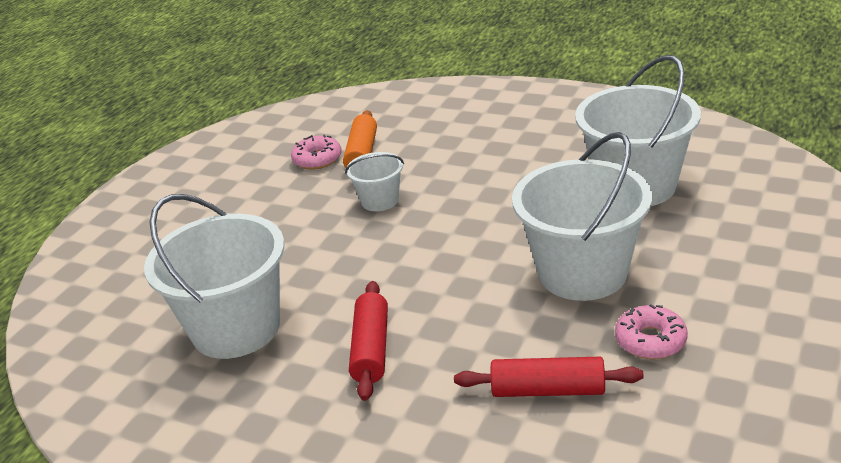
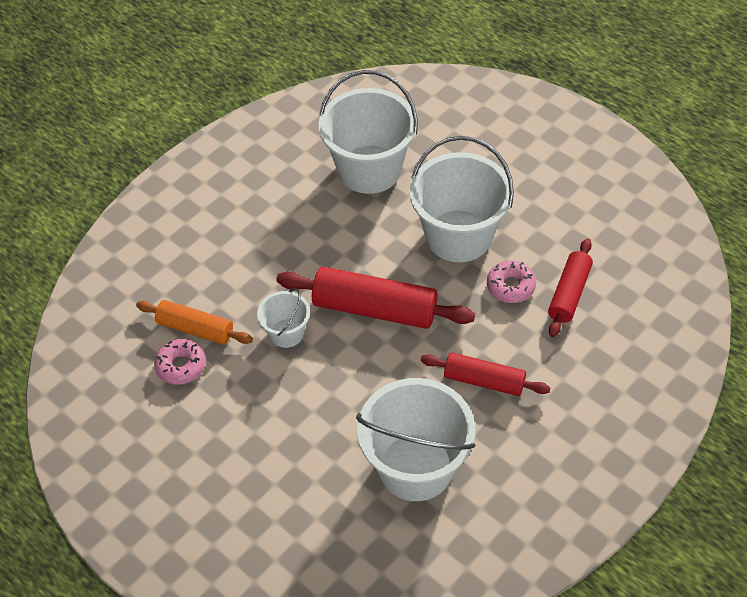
camera: 75 degrees left, 20 degrees up
(438, 243) = (375, 309): none -> red rolling pin
(650, 340) = (546, 227): pink donut -> pink donut (510, 286)

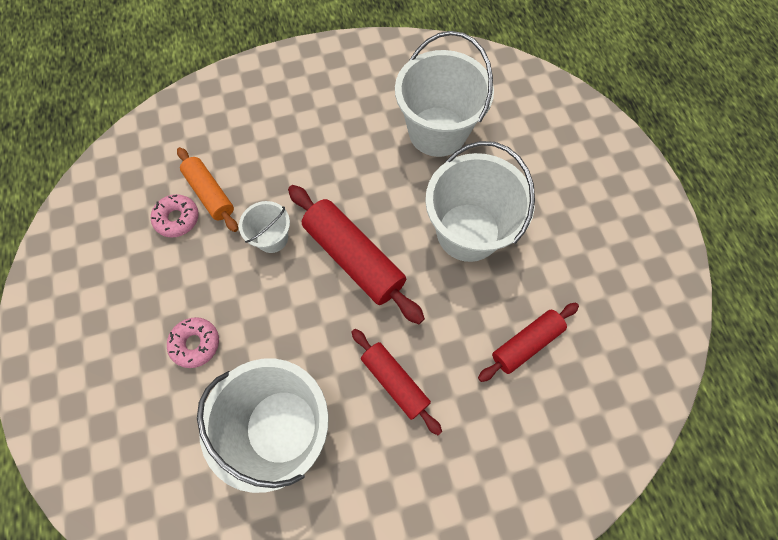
camera: 30 degrees right, 15 degrees up
(510, 286) = (479, 305): pink donut -> pink donut (196, 344)

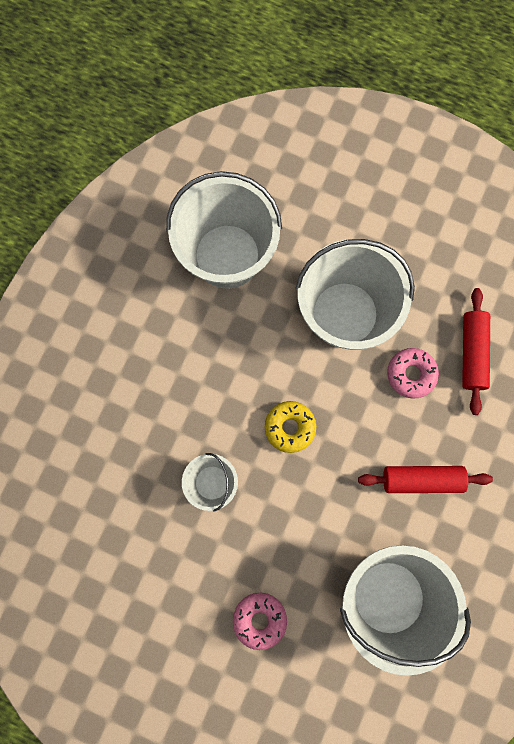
camera: 50 degrees left, 10 degrees up
(177, 219) = (120, 554): pink donut -> pink donut (411, 374)
(210, 194) = (118, 505): orange rolling pin -> none
(354, 258) = (290, 427): red rolling pin -> yellow donut

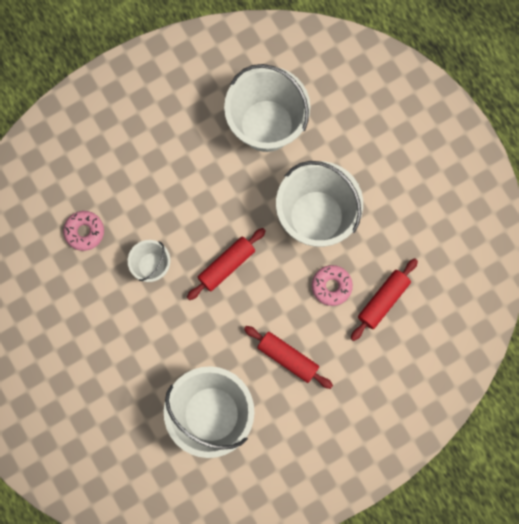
camera: 35 degrees right, 0 degrees up
(259, 619) = (121, 370): pink donut -> pink donut (84, 232)
(290, 427) = (226, 265): yellow donut -> red rolling pin

